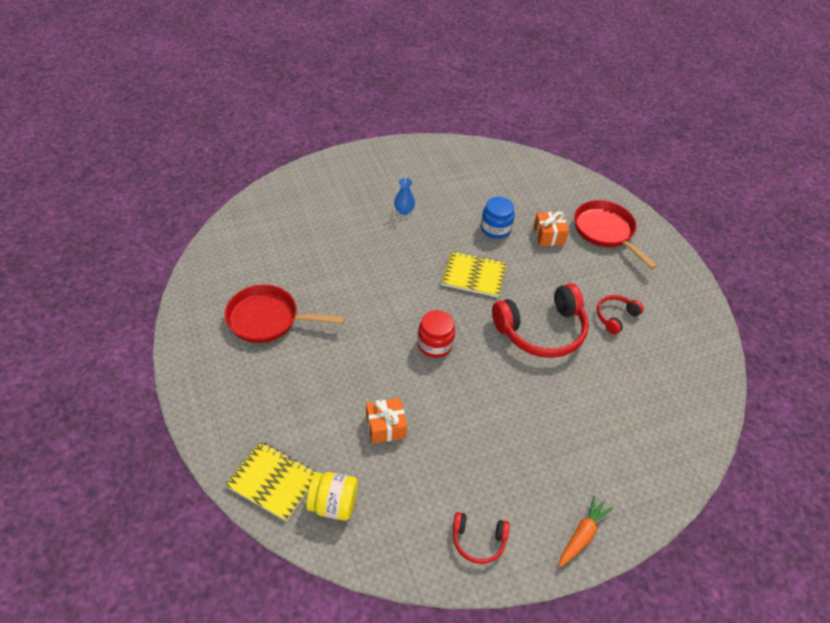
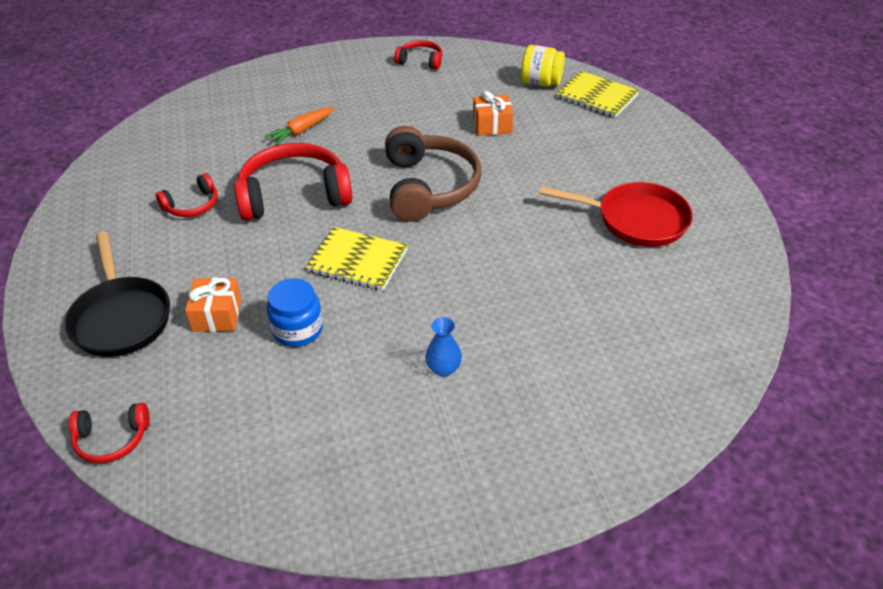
camera: 170 degrees left, 5 degrees down
(435, 344) = (429, 187): red jar -> brown headphones
(566, 173) = (112, 439): none -> red headphones
(582, 535) = (334, 60): orange carrot -> orange carrot (301, 131)
(606, 232) = (121, 318): red pan -> black pan

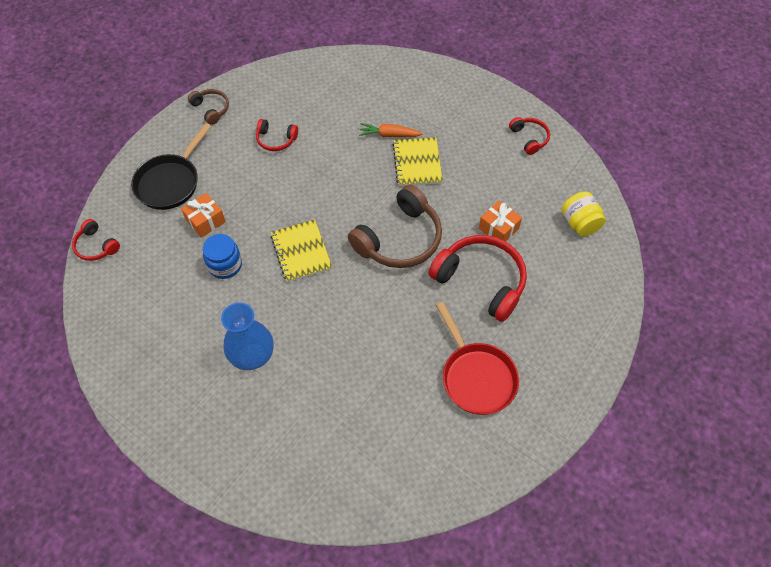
camera: 50 degrees right, 15 degrees up
(75, 231) = (211, 109): none -> brown headphones
(294, 195) = (328, 178): red headphones -> red headphones (481, 281)
(443, 369) = (252, 355): blue vase -> blue vase, size x1.93
(596, 96) = (599, 268): yellow notebook -> yellow notebook (417, 163)

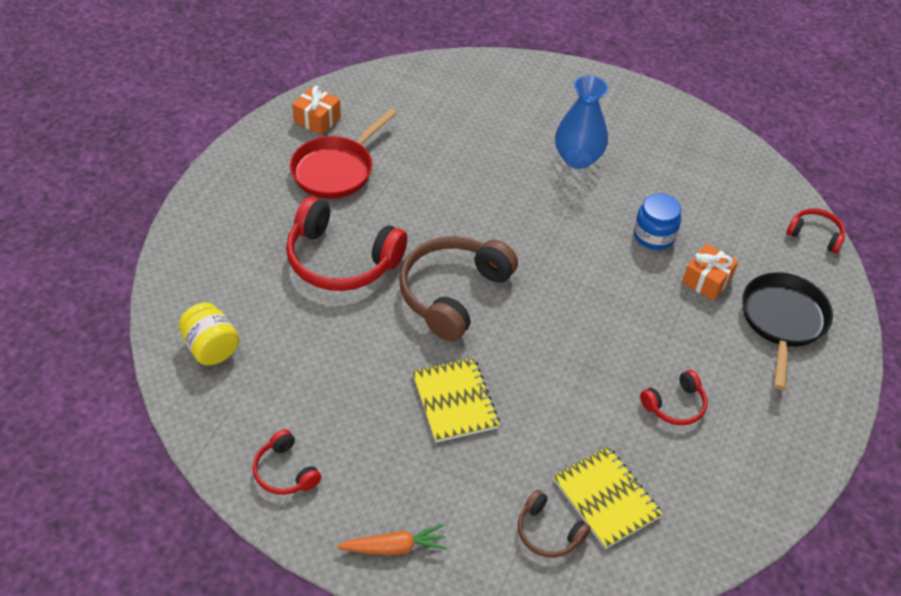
camera: 165 degrees right, 10 degrees down
(211, 109) = (799, 441): brown headphones -> brown headphones (548, 532)
(276, 140) = (675, 405): red headphones -> red headphones turned 150 degrees clockwise
(301, 252) = (571, 262): yellow notebook -> yellow notebook (606, 498)
(389, 135) = (509, 441): orange carrot -> orange carrot (394, 547)
(476, 377) = (336, 170): red pan -> red pan turned 105 degrees counterclockwise
(498, 228) = (324, 325): orange gift -> orange gift (317, 120)

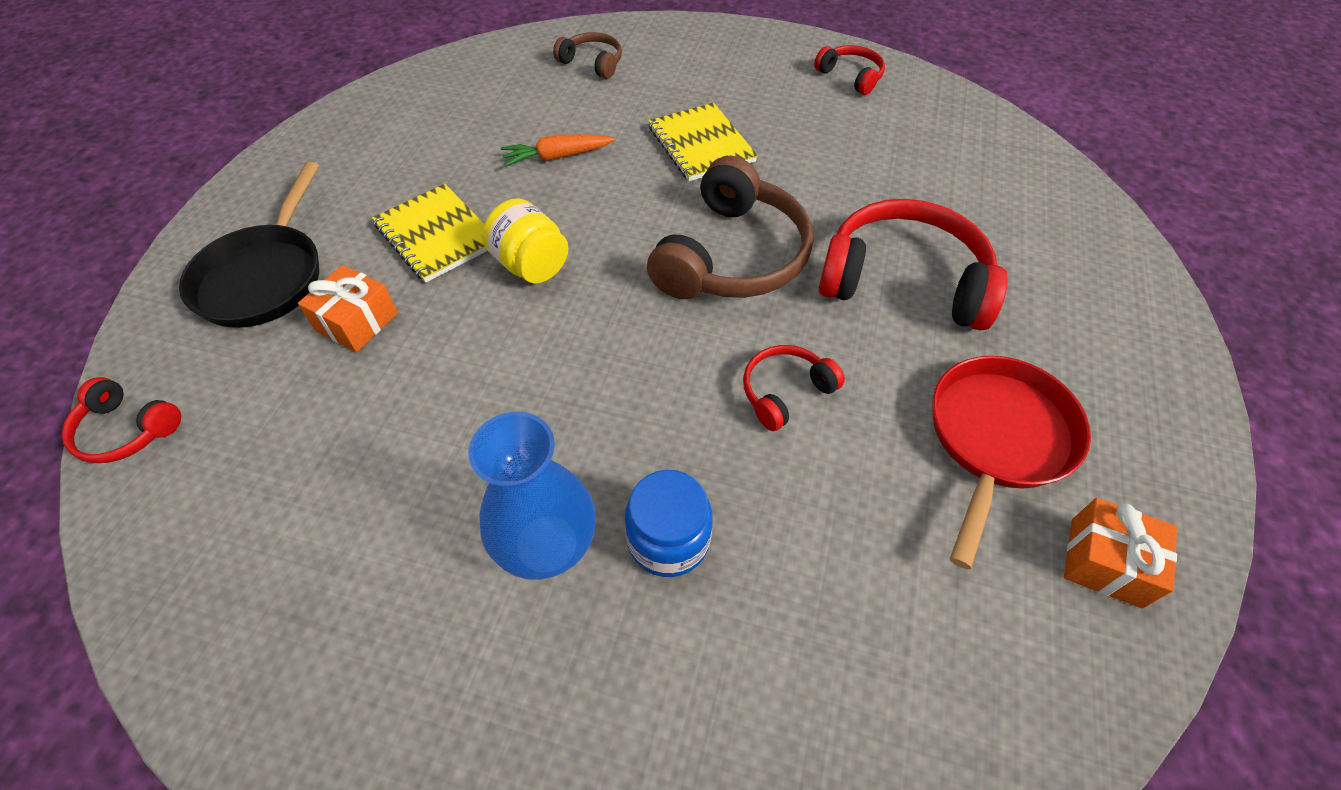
camera: 175 degrees right, 5 degrees up
(211, 348) = (997, 162): yellow jar -> yellow jar (531, 265)
(394, 547) = (729, 43): orange carrot -> orange carrot (557, 157)
(606, 498) = (535, 89): yellow notebook -> yellow notebook (436, 235)
(654, 236) = (423, 387): blue jar -> blue jar (668, 540)
(675, 405) = (446, 167): red headphones -> red headphones (785, 392)

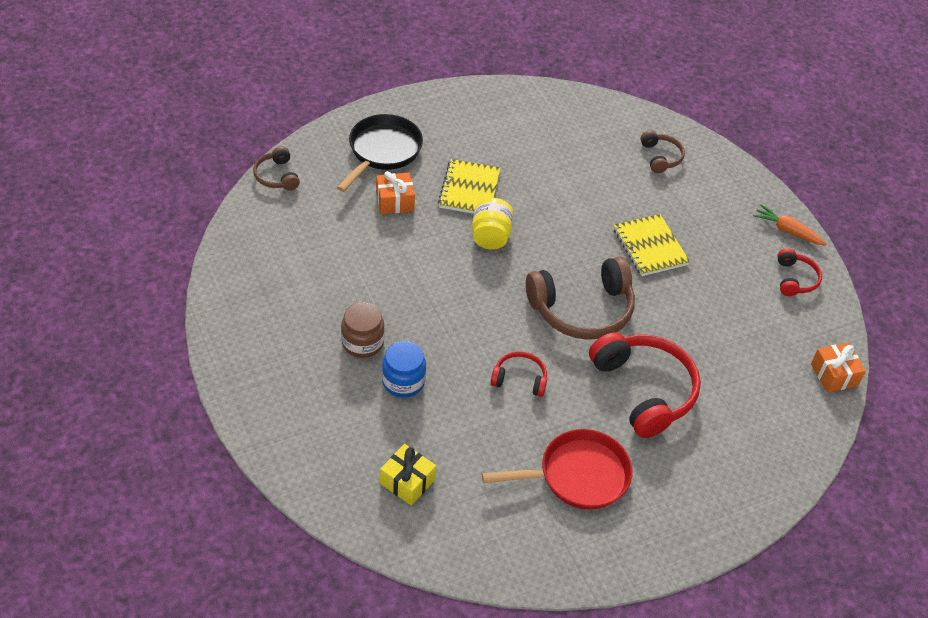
camera: 45 degrees right, 5 degrees down
(127, 430) = (277, 176): red headphones -> brown headphones
(264, 277) = (382, 151): black pan -> black pan turned 150 degrees clockwise
(546, 543) = (362, 342): blue vase -> brown jar
(557, 157) = (571, 195): orange carrot -> orange carrot (787, 230)
(701, 144) = (650, 247): yellow notebook -> yellow notebook turned 45 degrees counterclockwise
(866, 679) = (407, 481): none -> yellow gift
(1105, 562) = (547, 546): orange gift -> orange gift (834, 375)

